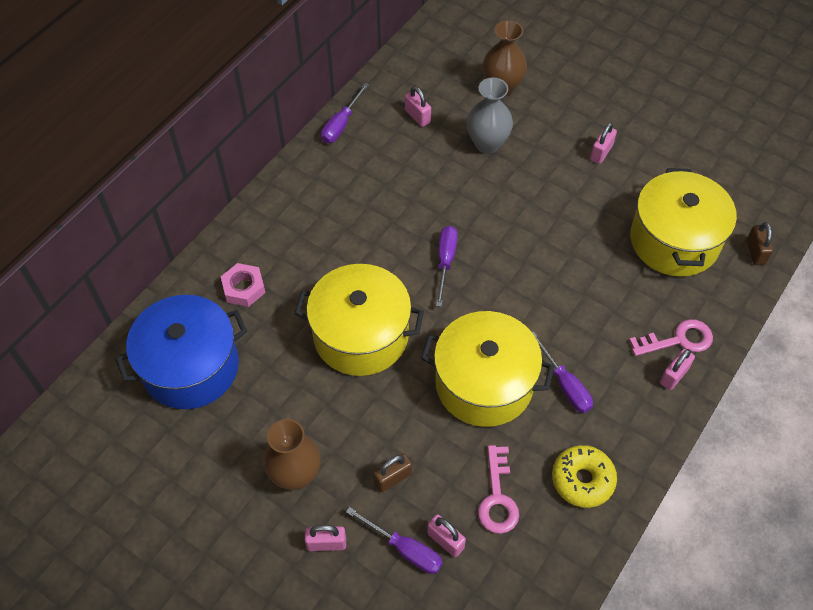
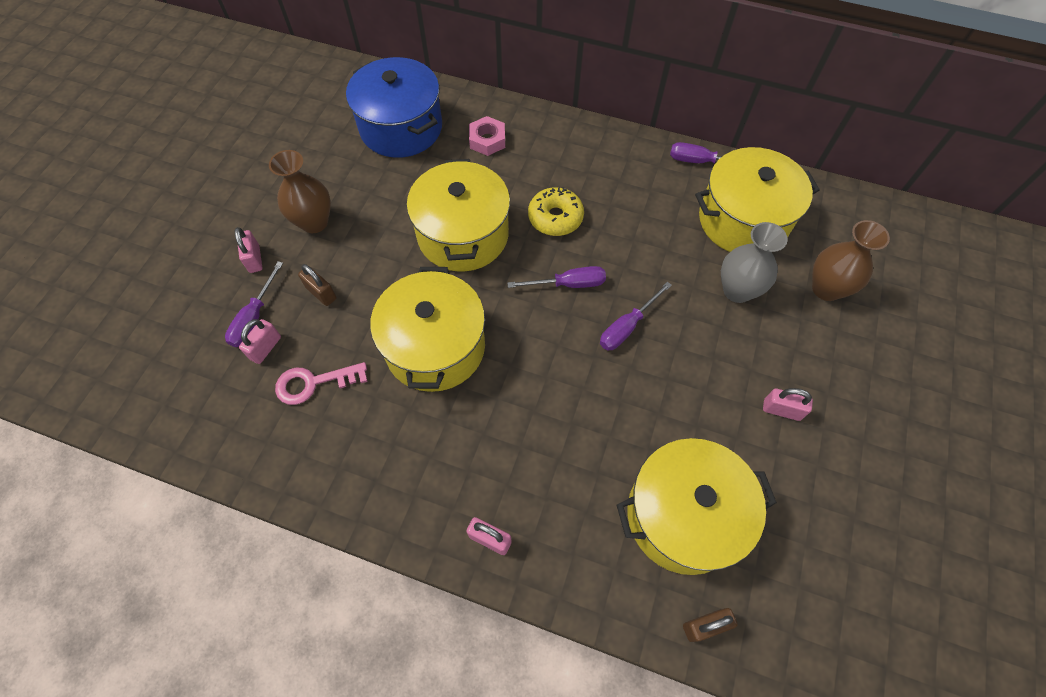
camera: 75 degrees right, 5 degrees up
(417, 116) = (743, 220): pink padlock -> yellow pot
(565, 385) = (451, 423): purple screwdriver -> purple screwdriver (627, 327)
(582, 480) = (343, 459): yellow donut -> yellow donut (555, 218)
(678, 340) = (540, 538): pink key -> none

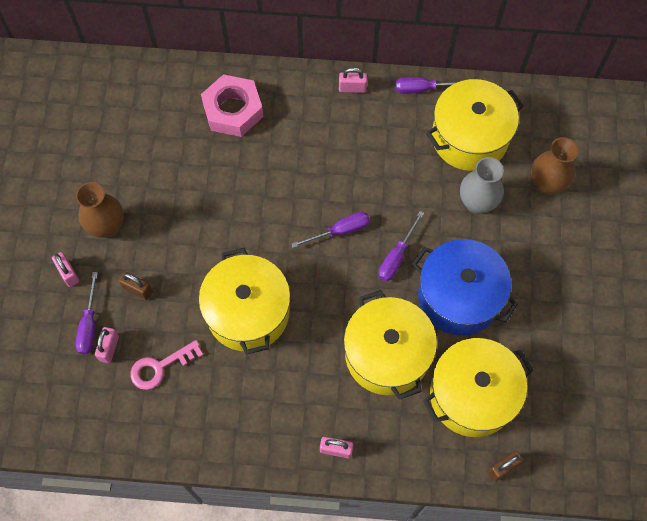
camera: 15 degrees left, 5 degrees up
(401, 128) = (151, 115): blue pot -> blue pot (459, 297)
(463, 235) = (240, 207): yellow pot -> yellow pot (387, 354)
(487, 140) = (233, 110): pink nut -> pink nut, size x1.69
(555, 218) = (313, 172): yellow donut -> none
(781, 410) = (528, 295): pink padlock -> pink padlock (352, 88)

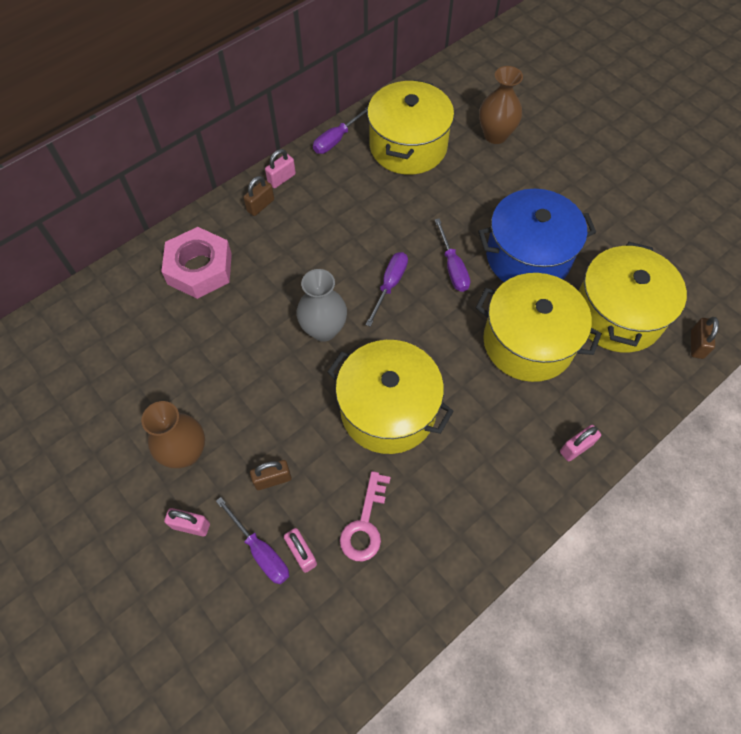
camera: 45 degrees left, 5 degrees down
(317, 97) = (260, 205): none -> brown padlock
(477, 203) = (464, 184): grey vase -> grey vase (324, 329)

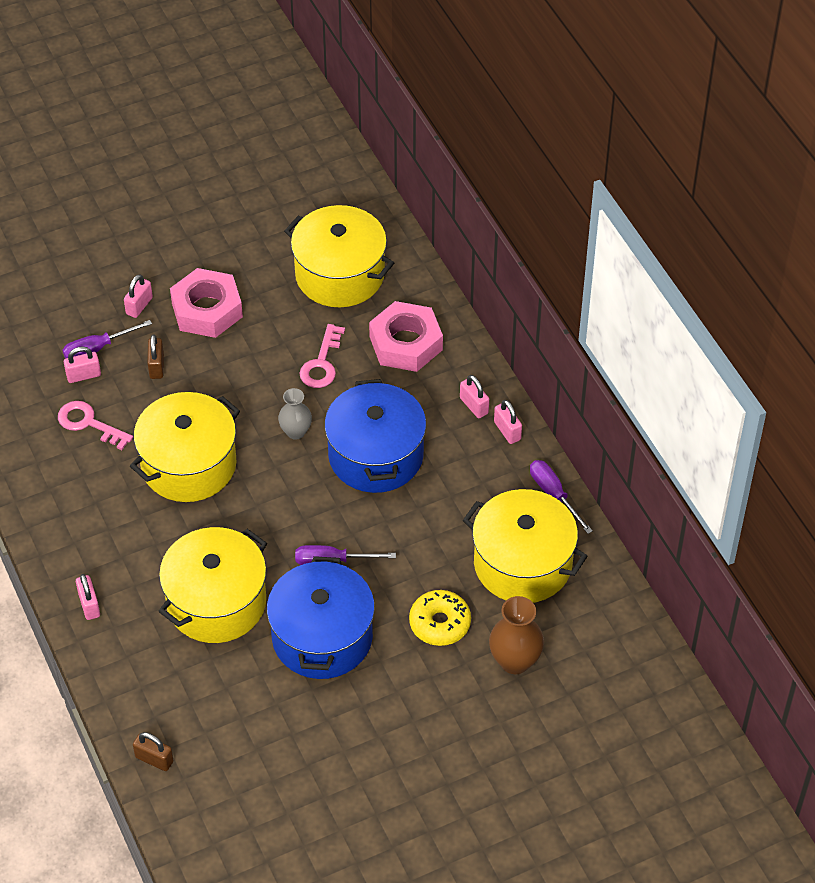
camera: 105 degrees right, 10 degrees down
(185, 452) = (207, 310): brown vase -> pink nut
(237, 329) = (322, 363): none -> pink key
(260, 205) = (474, 406): brown padlock -> pink padlock
(324, 329) = (296, 432): grey vase -> grey vase, size x0.66
(333, 262) = (376, 455): none -> blue pot
(390, 285) = (329, 499): purple screwdriver -> none
(482, 184) = (440, 623): none -> yellow donut
(617, 314) = (218, 697): yellow pot -> yellow pot (340, 274)

